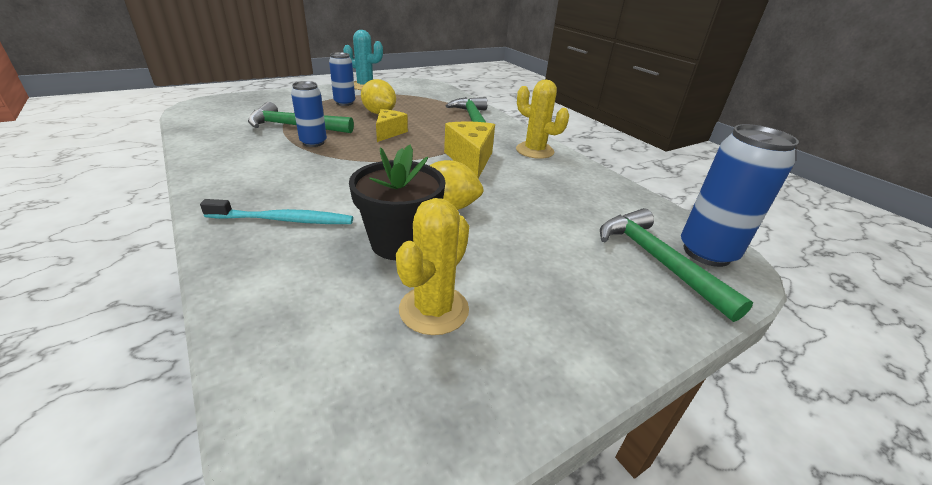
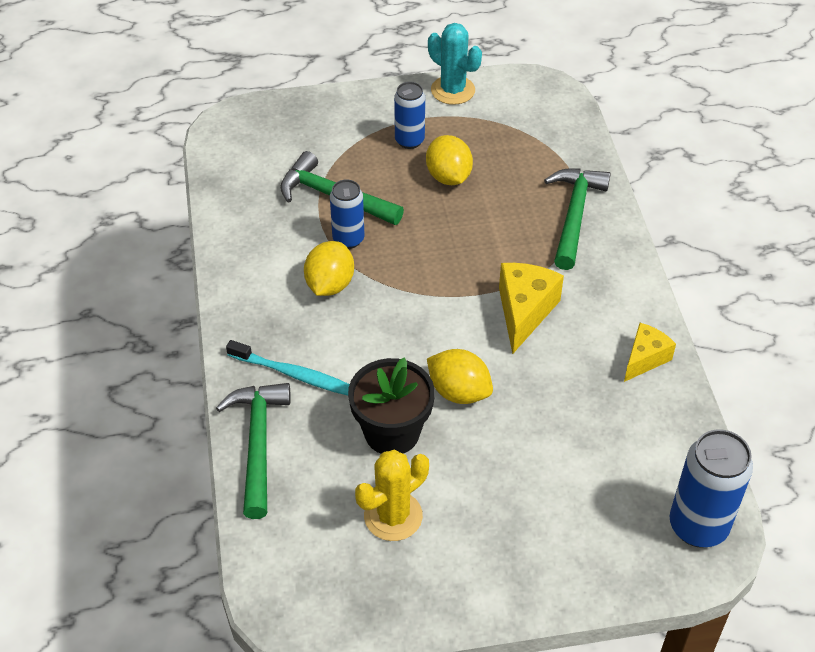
camera: 25 degrees right, 15 degrees up
(304, 165) = (330, 285): none -> yellow lemon
(389, 133) = (445, 231): yellow cheese -> yellow cheese (645, 359)
(534, 151) = (620, 307): yellow cactus -> none
(657, 261) = (633, 522): green hammer -> green hammer (258, 444)

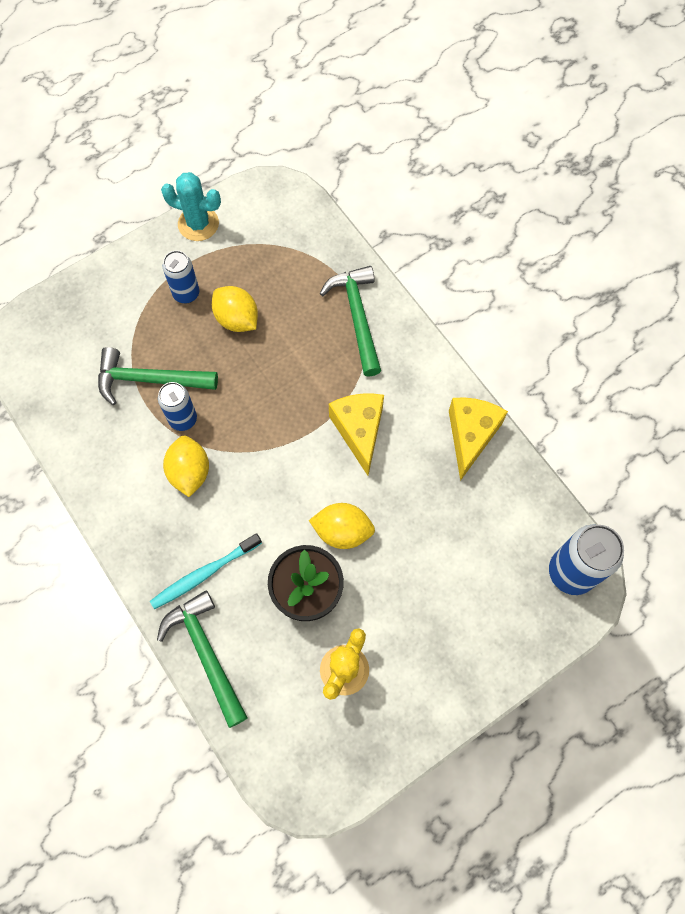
camera: 25 degrees left, 20 degrees up
(295, 375) = (204, 574): turquoise toothbrush -> turquoise toothbrush turned 150 degrees clockwise
(645, 359) = (471, 436): yellow cheese -> yellow cheese, size x1.53

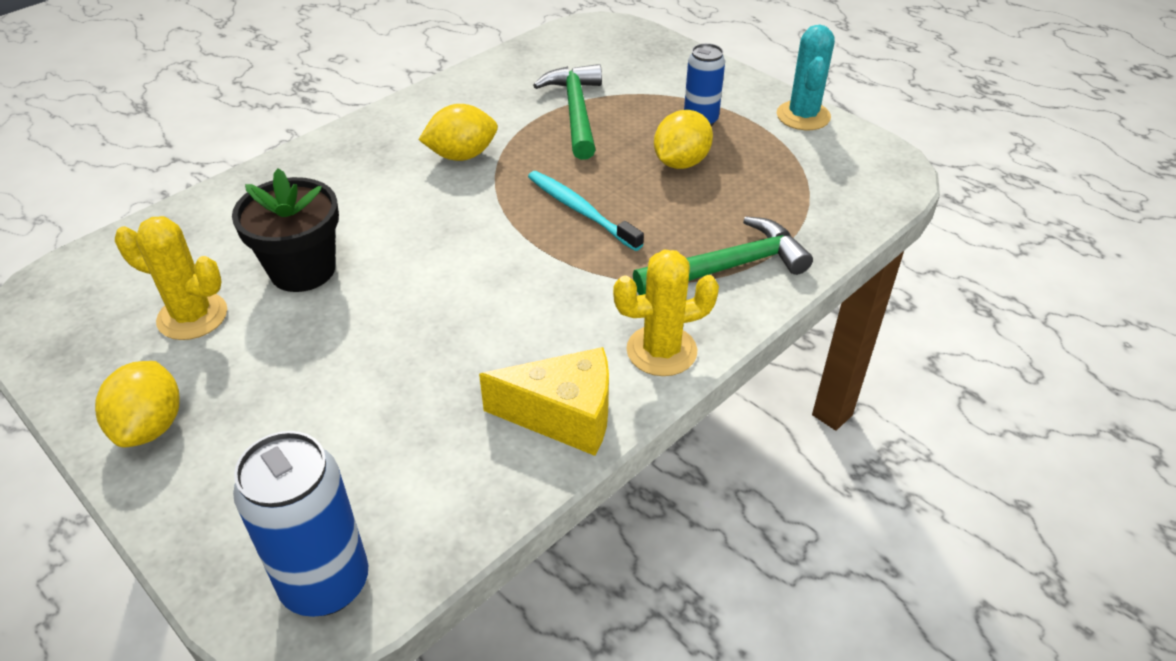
camera: 80 degrees right, 25 degrees down
(183, 419) = (530, 141): blue can -> none
(204, 574) = (332, 183): turquoise toothbrush -> turquoise toothbrush (581, 210)
(206, 653) = (232, 198): green hammer -> none
(342, 531) = (391, 291): yellow lemon -> yellow lemon (151, 426)
(359, 431) = (546, 290): yellow cheese -> none
(426, 372) = (661, 351): none -> yellow cactus

